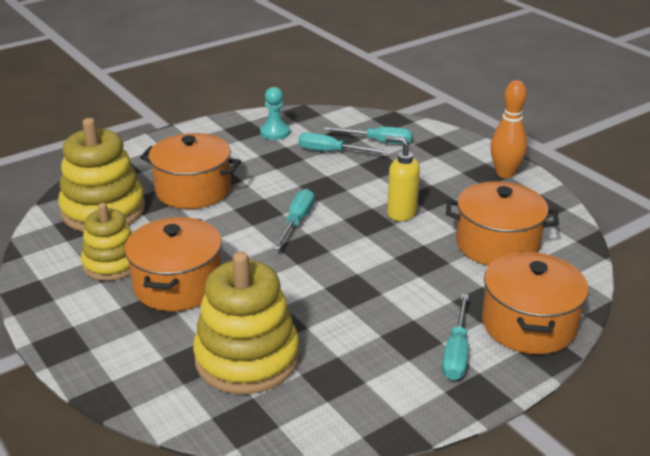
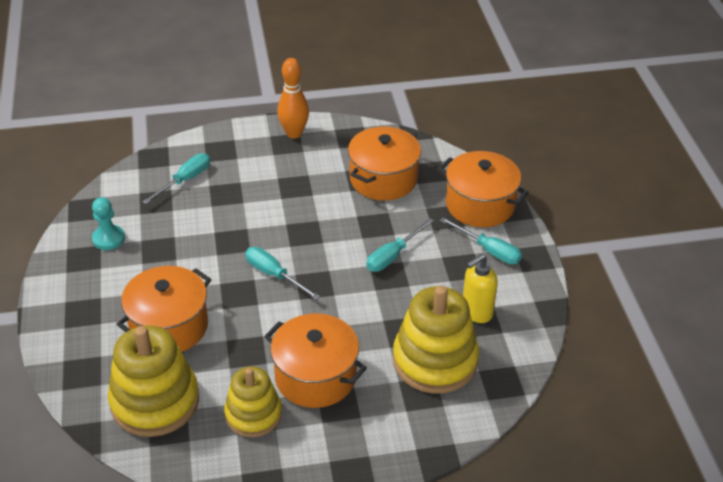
camera: 65 degrees left, 10 degrees up
(331, 152) = (177, 215): turquoise screwdriver -> turquoise screwdriver (393, 255)
(401, 213) = (306, 210): yellow soap dispenser -> yellow soap dispenser (476, 312)

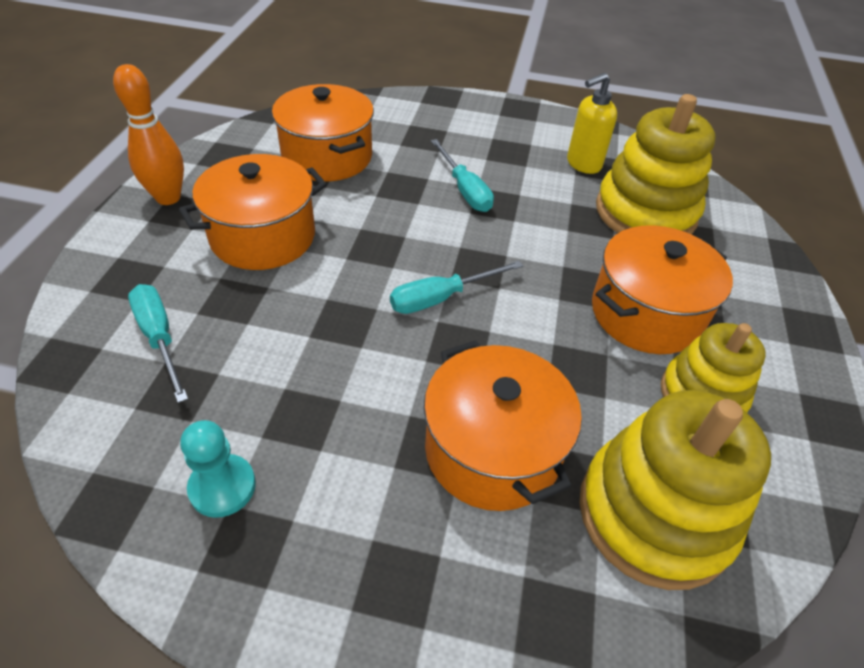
camera: 70 degrees left, 5 degrees up
(476, 312) = (583, 164): yellow soap dispenser -> yellow soap dispenser turned 75 degrees clockwise
(480, 205) = (421, 111): orange pot -> orange pot (263, 237)
(488, 250) = (494, 128): turquoise screwdriver -> none

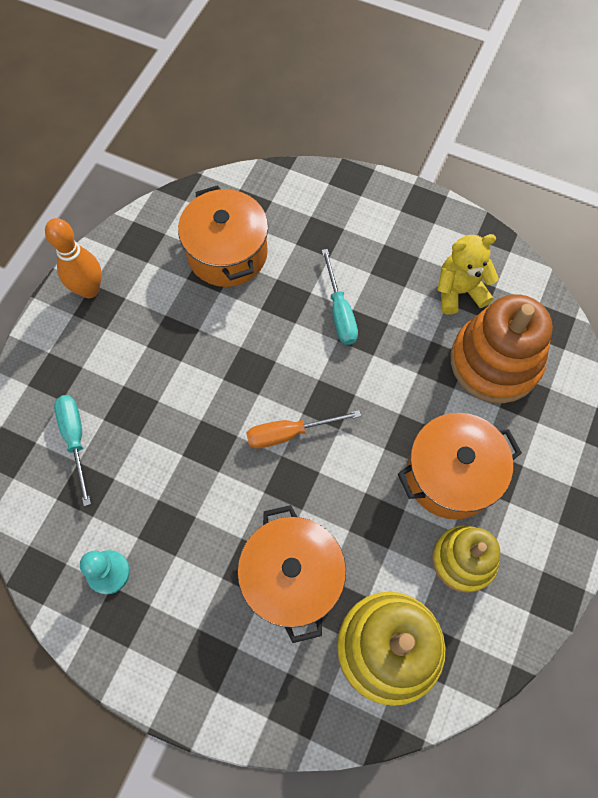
camera: 15 degrees right, 20 degrees up
(263, 237) = (160, 346): orange pot -> none
(441, 298) = (289, 433): turquoise screwdriver -> orange screwdriver
(583, 164) = (459, 291): yellow soap dispenser -> yellow teddy bear
(645, 212) = (495, 362): yellow stacking toy -> orange stacking toy

